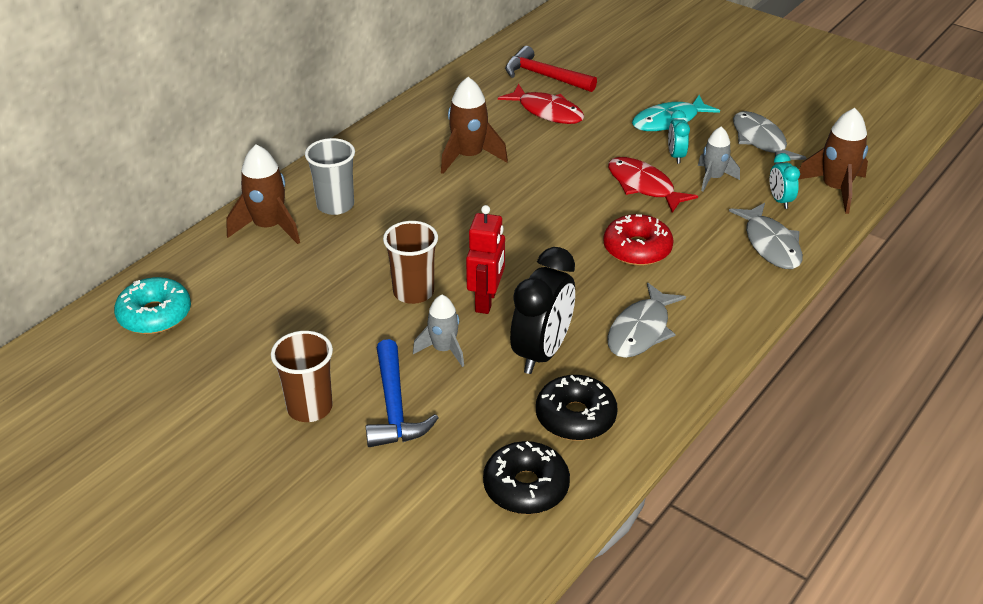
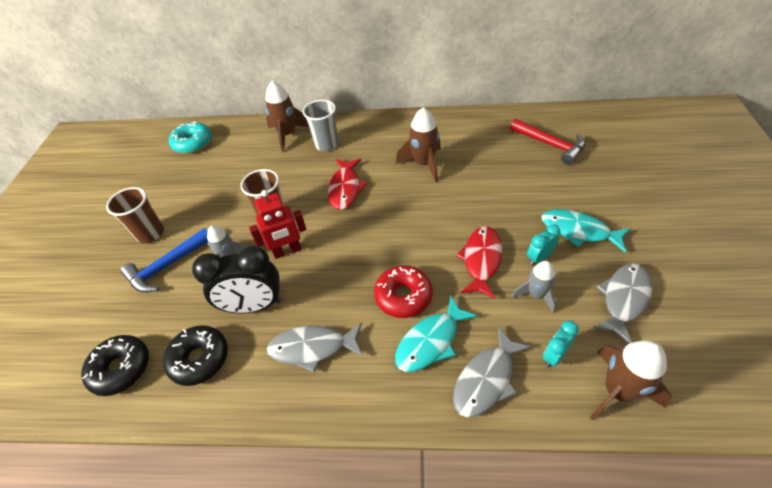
camera: 60 degrees right, 10 degrees up
(544, 76) = (550, 145): red hammer -> red hammer turned 135 degrees clockwise
(547, 112) = (511, 168): red fish -> red fish (345, 188)
(704, 256) = (430, 341): none -> turquoise fish

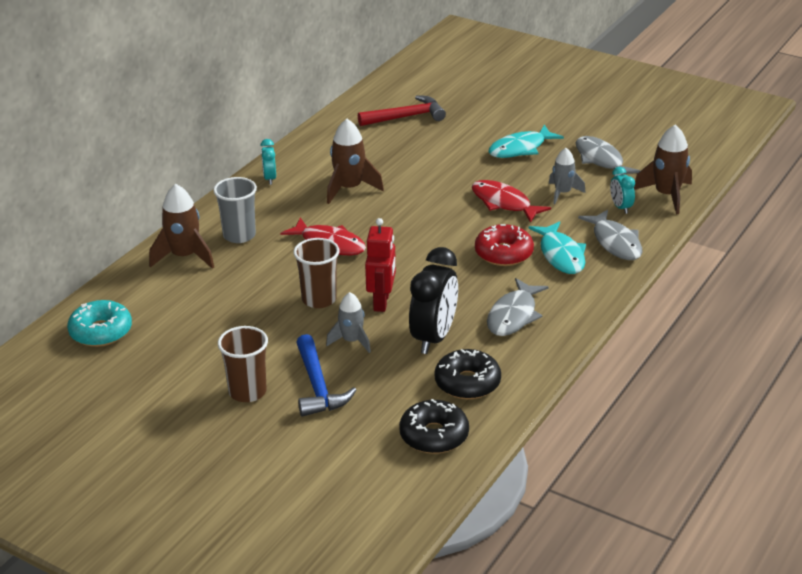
camera: 65 degrees left, 15 degrees down
(539, 258) = (529, 177): turquoise clock -> turquoise clock (270, 178)

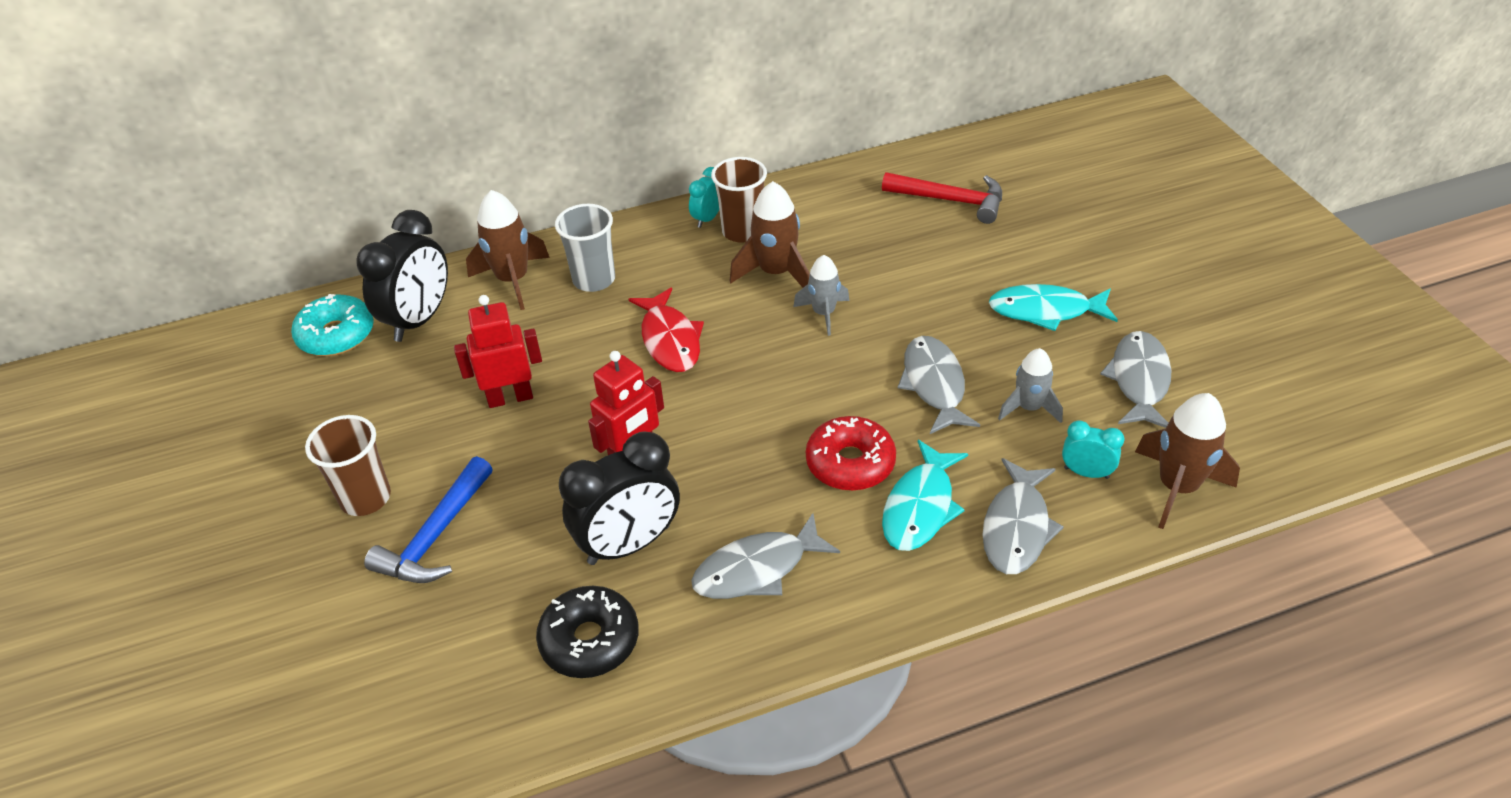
camera: 40 degrees right, 10 degrees up
(149, 301) = (419, 320): none -> black clock
(269, 310) = (510, 398): none -> red robot
(319, 299) = (573, 412): brown cup -> brown cup (742, 231)
(351, 341) = (539, 493): grey rocket -> grey rocket (823, 313)
(434, 435) = (466, 697): black donut -> none
(503, 203) = (934, 384): red fish -> grey fish
(620, 207) = (1086, 473): turquoise clock -> turquoise clock turned 90 degrees clockwise

